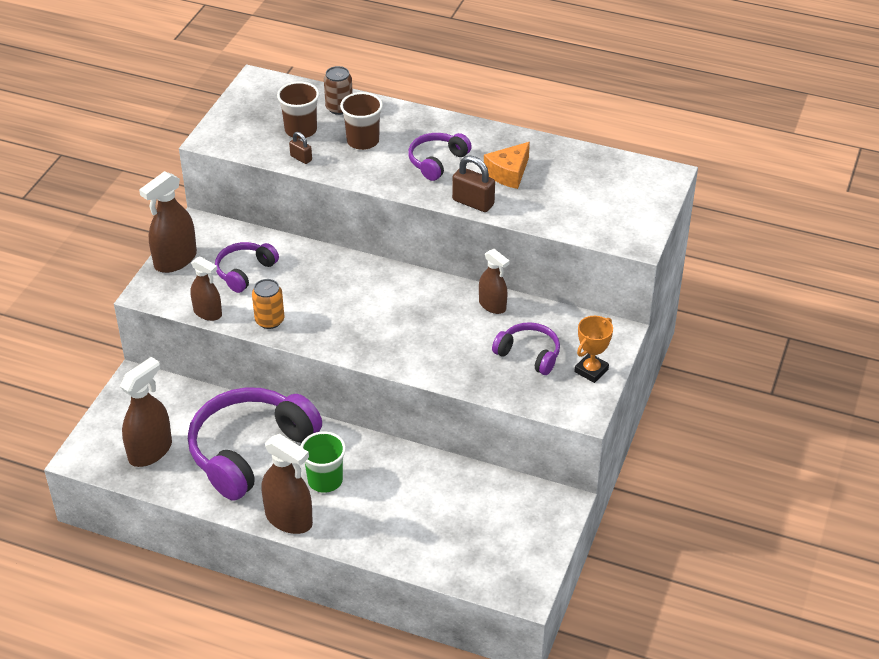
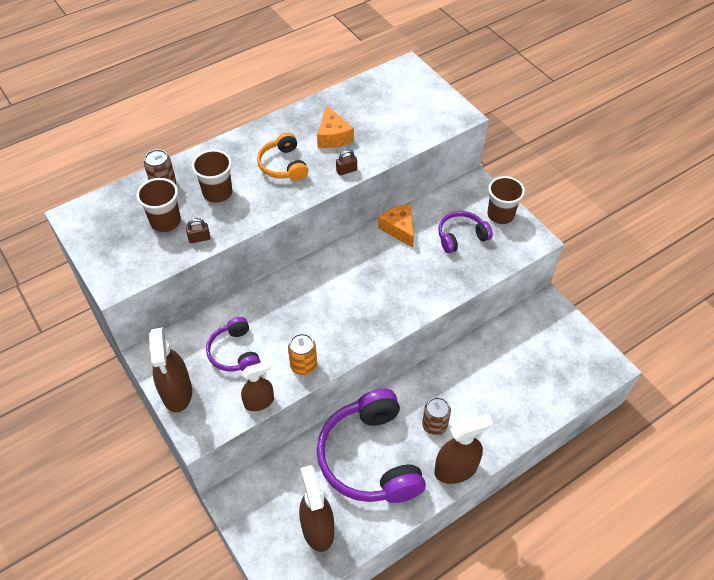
camera: 55 degrees left, 10 degrees up
(325, 480) = (434, 425): green cup -> brown can
(437, 161) = (283, 165): purple headphones -> orange headphones
(473, 202) = (346, 170): brown padlock -> brown padlock, size x0.57
(492, 305) = (399, 229): brown spray bottle -> orange cheese
(591, 370) = (500, 215): orange trophy -> brown cup

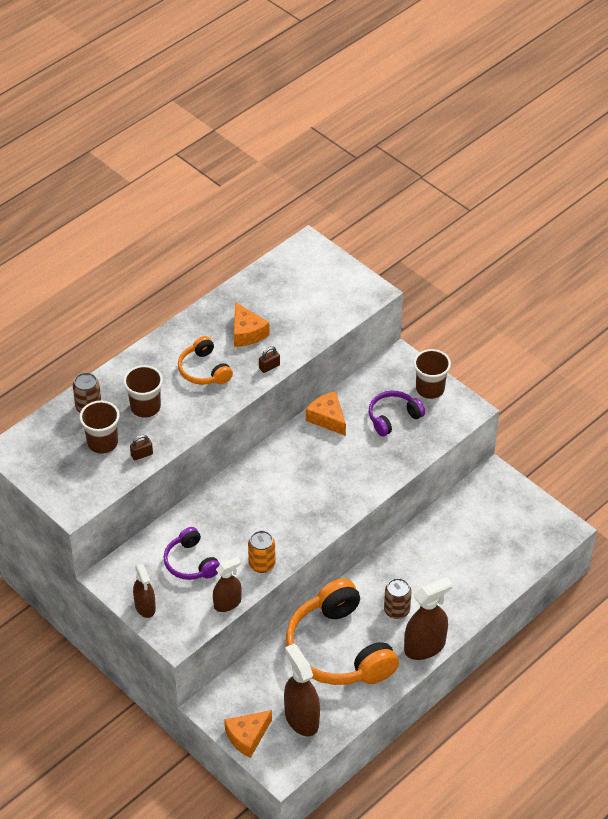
camera: 10 degrees left, 5 degrees down
(177, 392) = (145, 607): brown spray bottle -> brown spray bottle, size x0.64
(259, 540) = (247, 737): none -> orange cheese
(370, 458) = (338, 649): purple headphones -> orange headphones

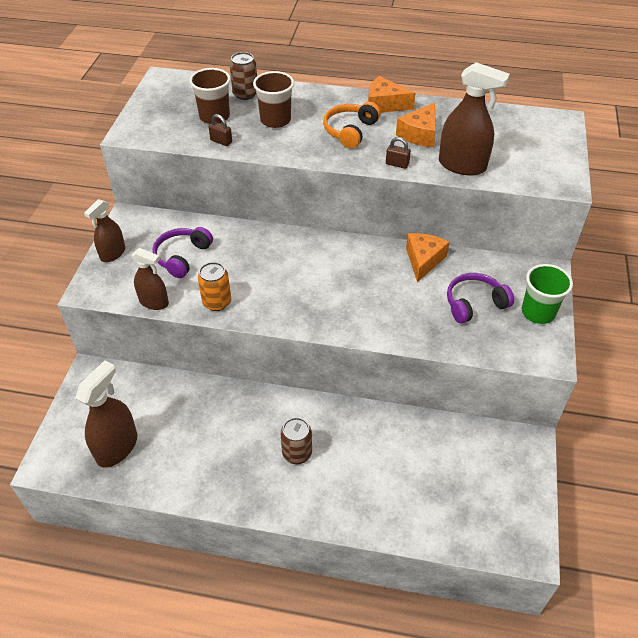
camera: 55 degrees right, 0 degrees up
(247, 737) = (72, 417): orange cheese -> orange cheese (384, 104)
(338, 649) = (216, 432): orange headphones -> none
(393, 417) = (474, 303): purple headphones -> purple headphones turned 45 degrees counterclockwise
(425, 646) = (271, 502): brown spray bottle -> brown spray bottle (462, 165)
(430, 389) = (538, 312): brown cup -> green cup

